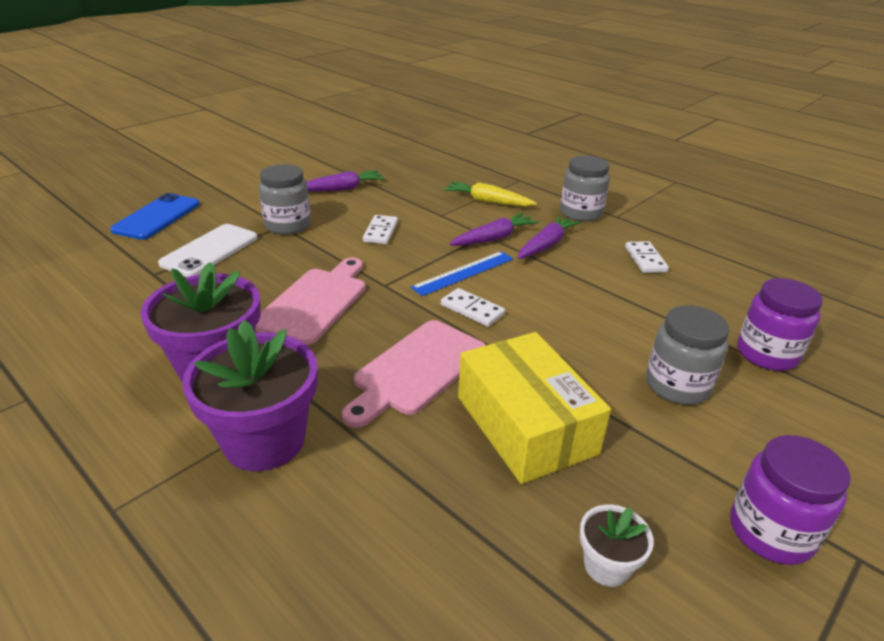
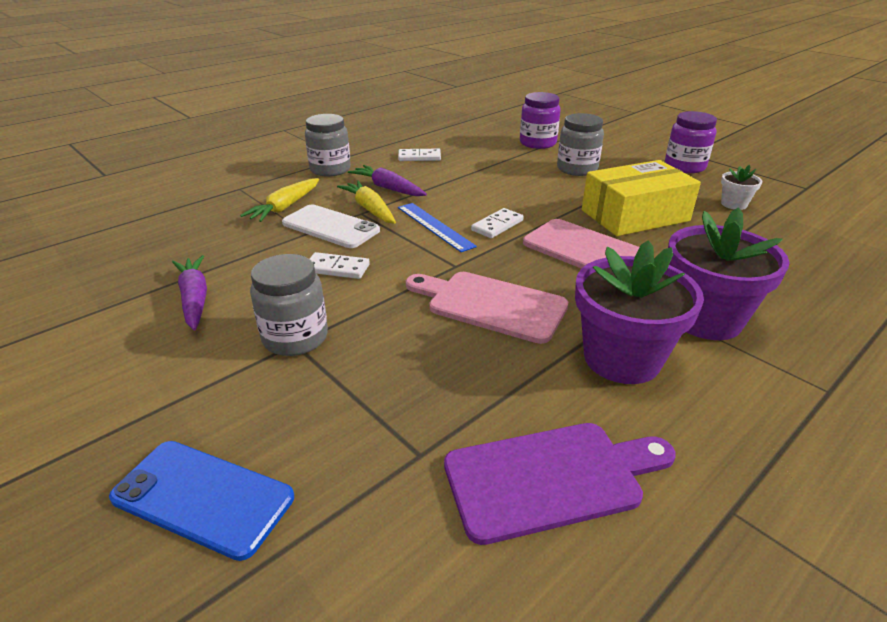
camera: 85 degrees left, 0 degrees up
(105, 321) = (551, 478): none -> purple cutting board
(210, 250) = (355, 404): white phone -> white phone (330, 227)
(494, 238) = (369, 209): purple carrot -> yellow carrot

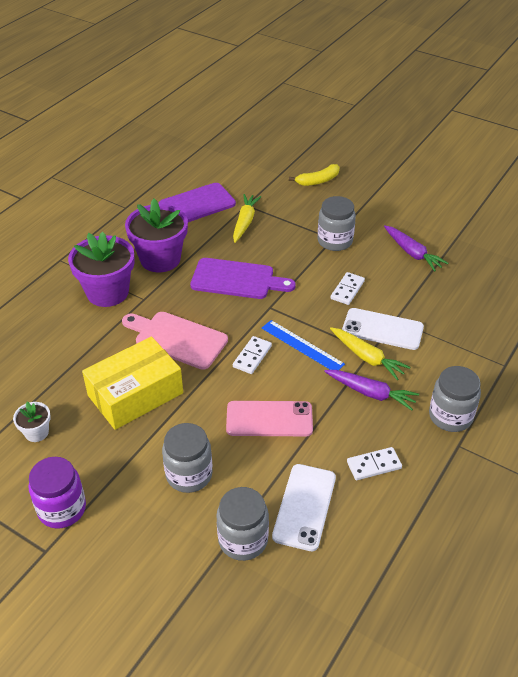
camera: 165 degrees right, 10 degrees up
(203, 497) = (318, 181): blue phone -> yellow banana
(285, 207) = (439, 346): yellow carrot -> yellow carrot (245, 222)
(337, 268) = (347, 290): white domino -> white domino turned 60 degrees counterclockwise
(486, 149) = (304, 506): none -> white phone
(491, 305) = (237, 279): pink cutting board -> purple cutting board
(496, 186) = (269, 419): none -> pink phone
(537, 143) = (243, 540): purple jar -> grey jar

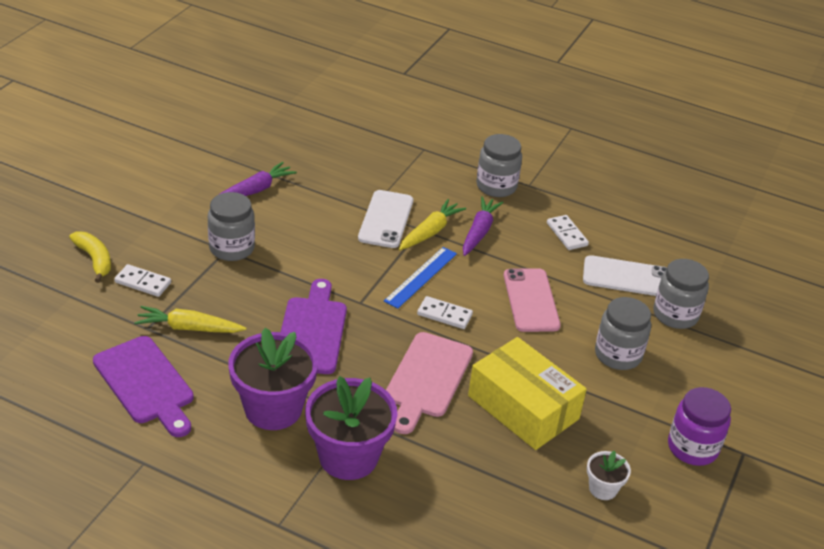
camera: 100 degrees left, 5 degrees down
(347, 290) = (324, 241): white domino -> white domino (143, 283)

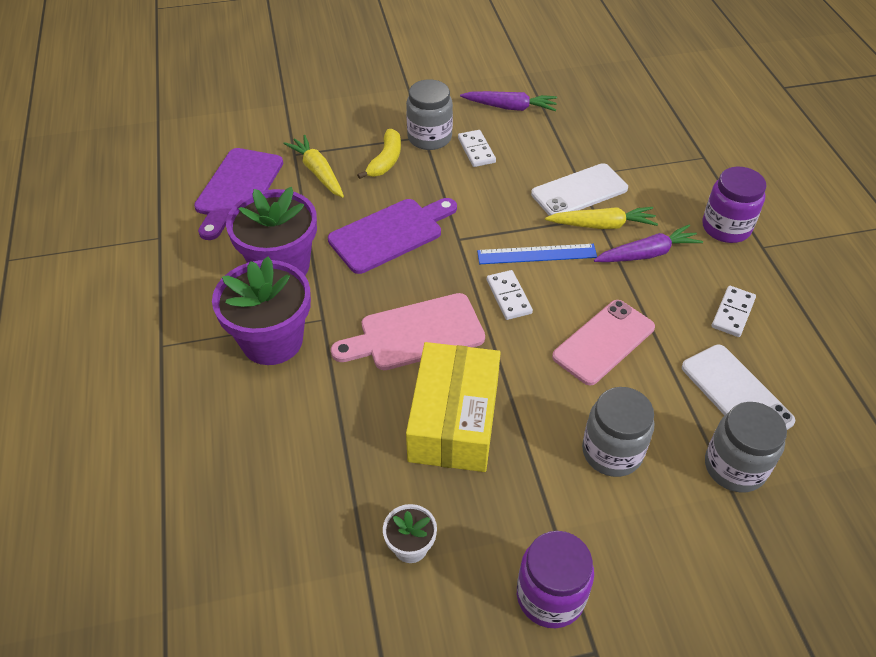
camera: 55 degrees right, 10 degrees up
(94, 259) = (333, 89): yellow banana -> yellow banana (385, 160)
(143, 283) = (338, 123): white domino -> white domino (476, 150)
(496, 186) = (726, 227): grey jar -> purple jar

